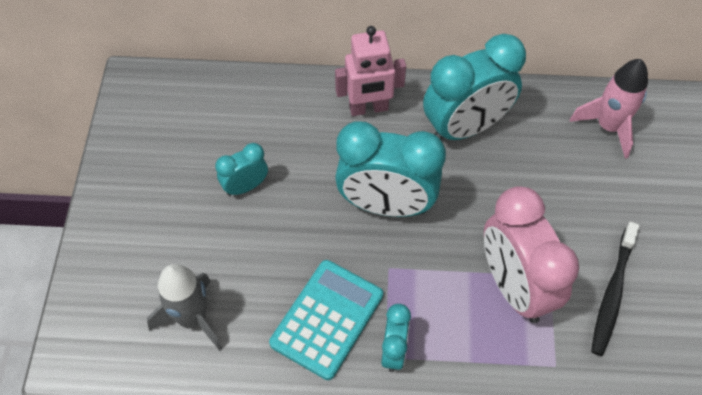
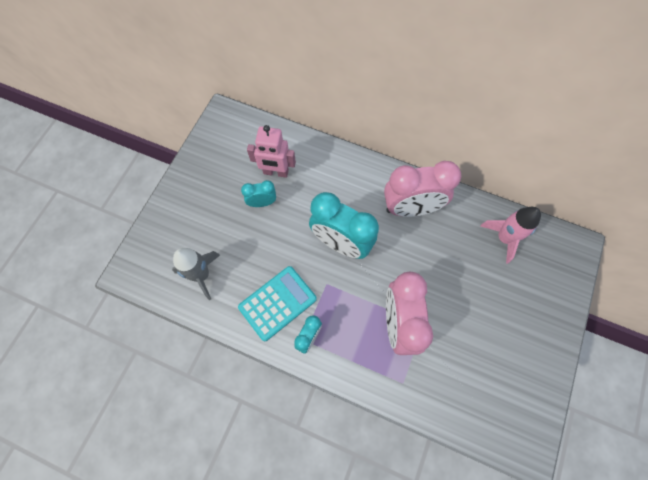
camera: 20 degrees right, 10 degrees up
(368, 108) = (355, 176): pink robot -> pink robot (276, 172)
(465, 127) = (411, 208): turquoise clock -> pink clock
(612, 293) = (459, 349): black toothbrush -> none

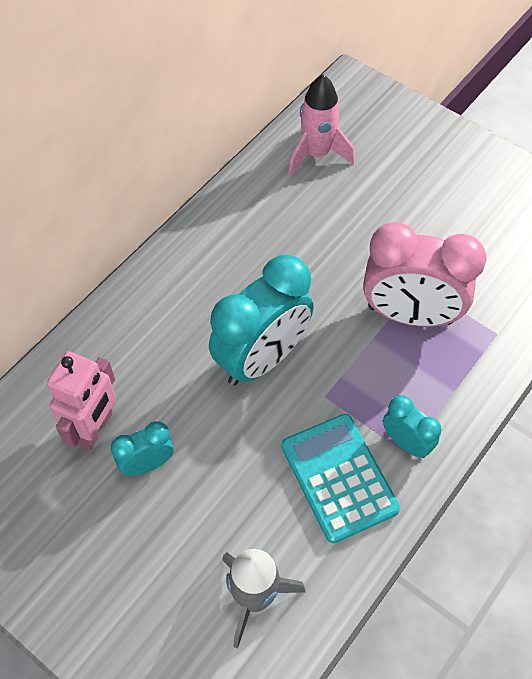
camera: 75 degrees left, 10 degrees down
(262, 203) = (147, 464): turquoise clock -> turquoise clock turned 60 degrees clockwise
(411, 208) = (234, 249): pink clock -> none

